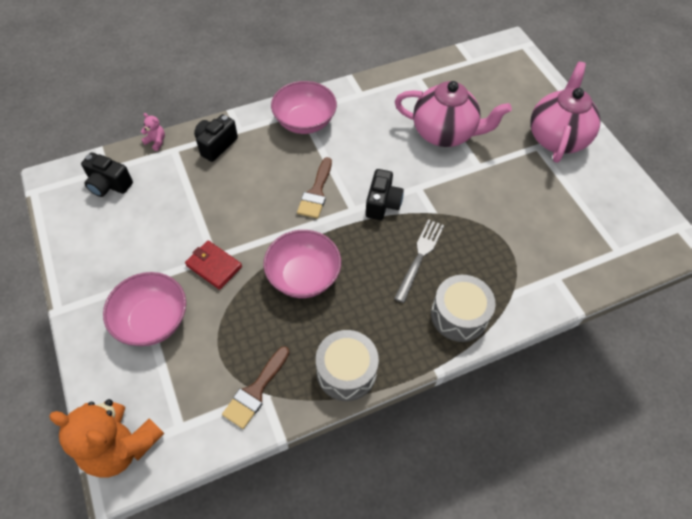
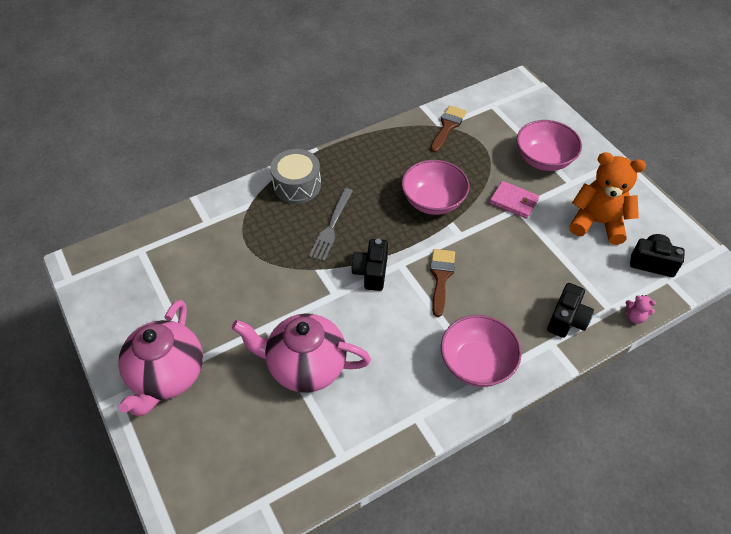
camera: 175 degrees right, 5 degrees down
(121, 446) = (525, 94): orange teddy bear -> orange teddy bear (597, 222)
(214, 266) = (513, 201): red wallet -> pink wallet
(346, 371) = (384, 143): grey drum -> none

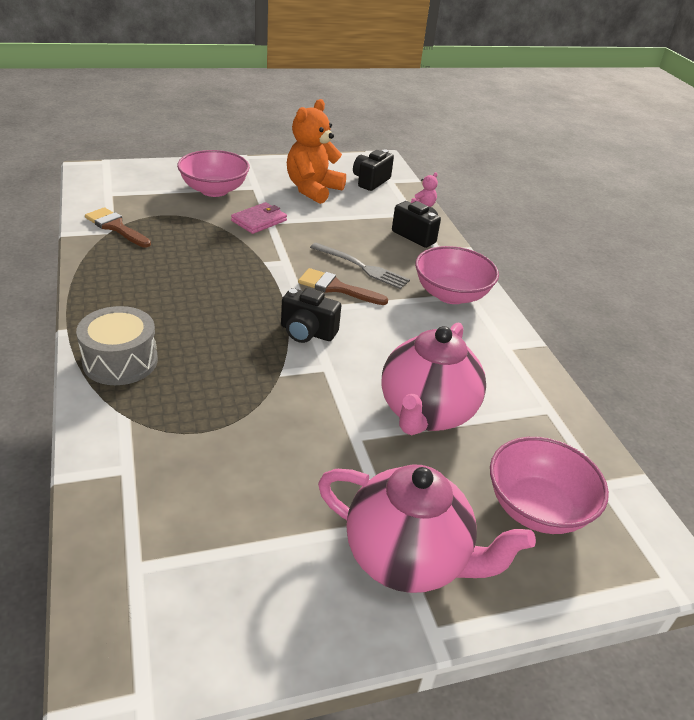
camera: 80 degrees left, 15 degrees down
(331, 227) = (217, 347): grey fork -> grey fork (362, 267)
(433, 201) = (225, 265): pink bowl -> pink bowl (537, 508)

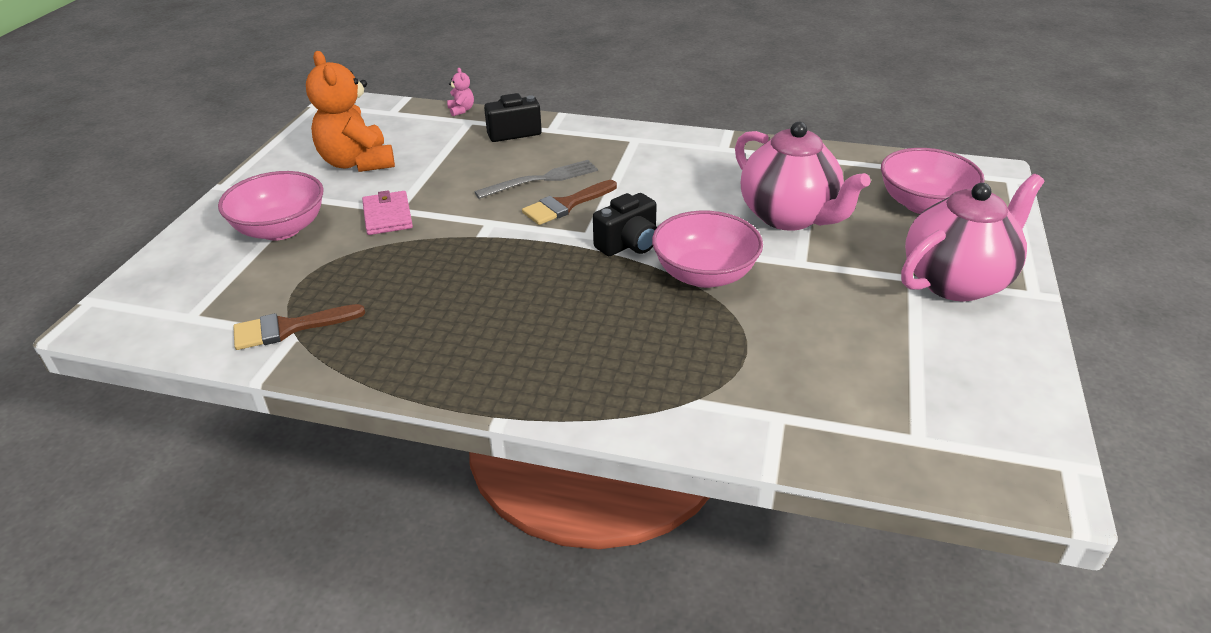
camera: 55 degrees left, 0 degrees up
(120, 361) = (592, 384): grey drum -> none
(370, 181) = (380, 123): black camera -> none
(451, 294) = (628, 147): pink bowl -> pink bowl (704, 274)

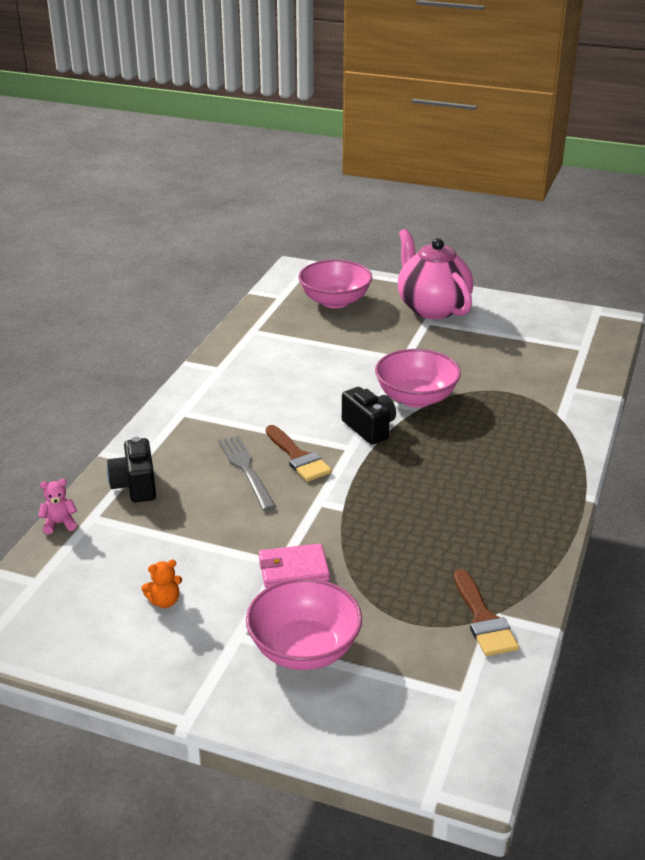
camera: 85 degrees left, 5 degrees down
(357, 163) = (164, 601): orange teddy bear -> orange teddy bear, size x0.41
(789, 217) = (341, 354): pink teapot -> none

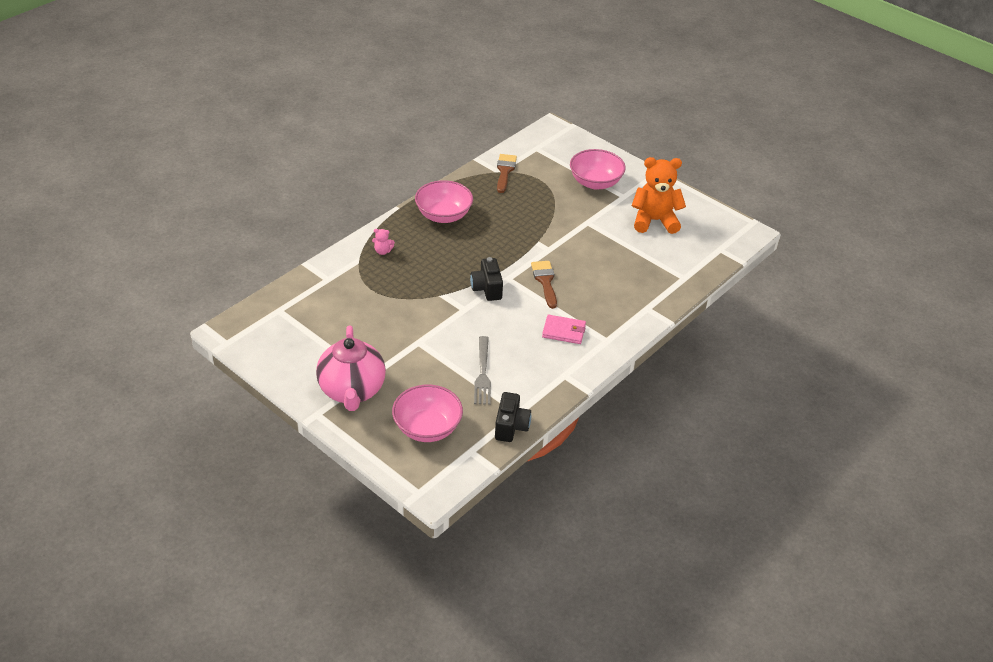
camera: 160 degrees left, 10 degrees up
(59, 524) = (704, 279): pink teddy bear -> pink teddy bear (383, 251)
(135, 486) = (654, 291): black camera -> black camera (511, 427)
(164, 601) = (654, 221): orange teddy bear -> orange teddy bear, size x2.44
(245, 469) = (582, 282): grey fork -> grey fork (483, 374)
(293, 569) = (582, 217): pink wallet -> pink wallet (564, 331)
(416, 398) = (438, 303): pink bowl -> pink bowl (443, 215)

